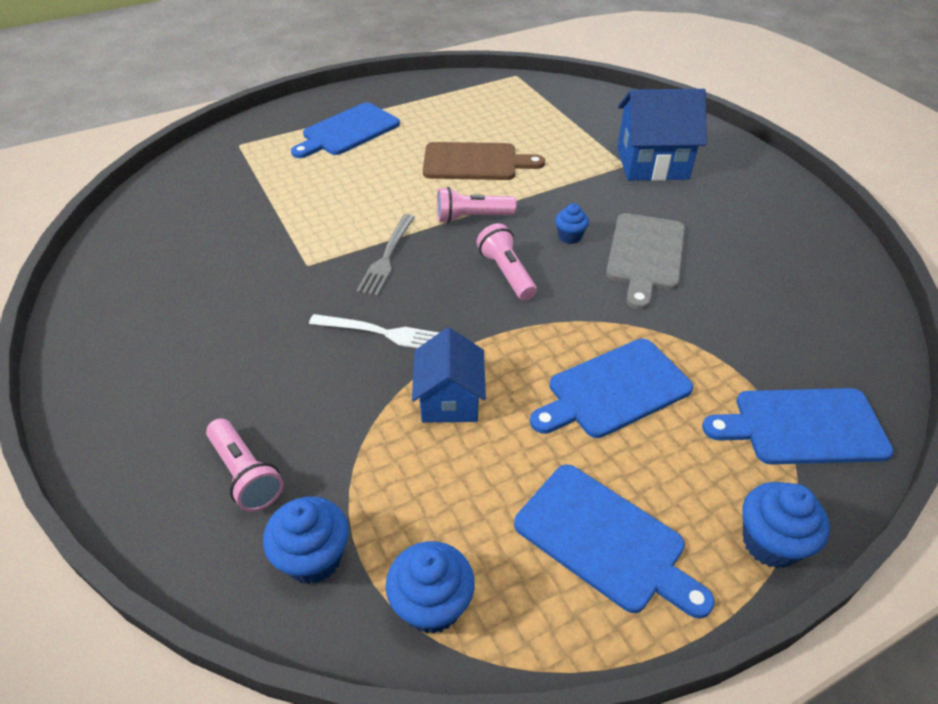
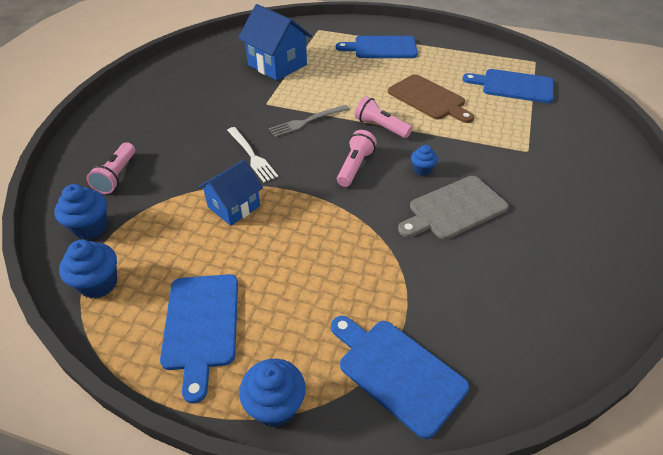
camera: 45 degrees right, 0 degrees up
(614, 390) = (318, 263): blue cutting board -> blue cutting board (514, 86)
(652, 163) = (550, 160): blue house -> blue house (277, 65)

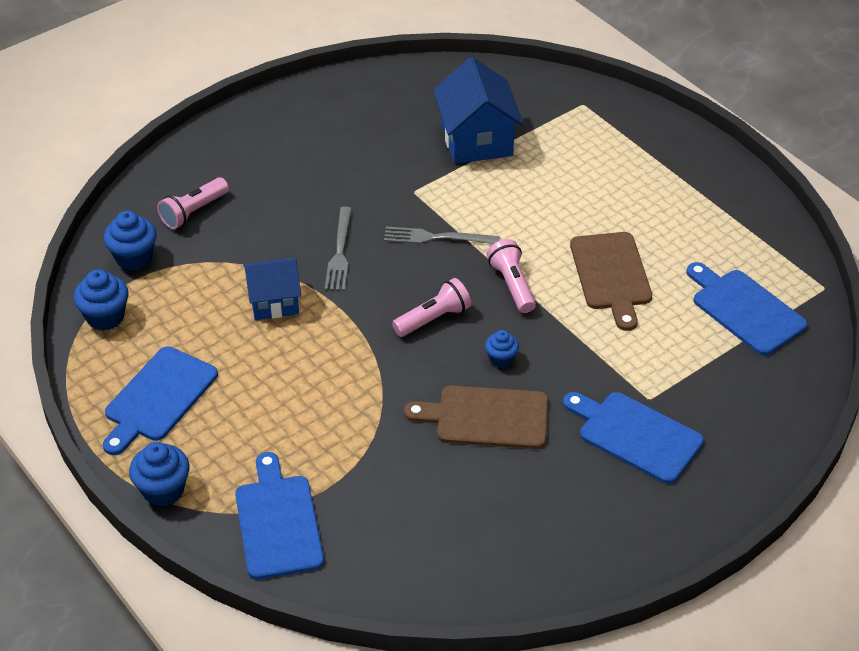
camera: 35 degrees right, 0 degrees up
(252, 156) = (339, 252): white fork -> grey fork
(382, 48) = (636, 171): blue cutting board -> blue cutting board (635, 435)
(454, 209) = (486, 417): grey cutting board -> brown cutting board

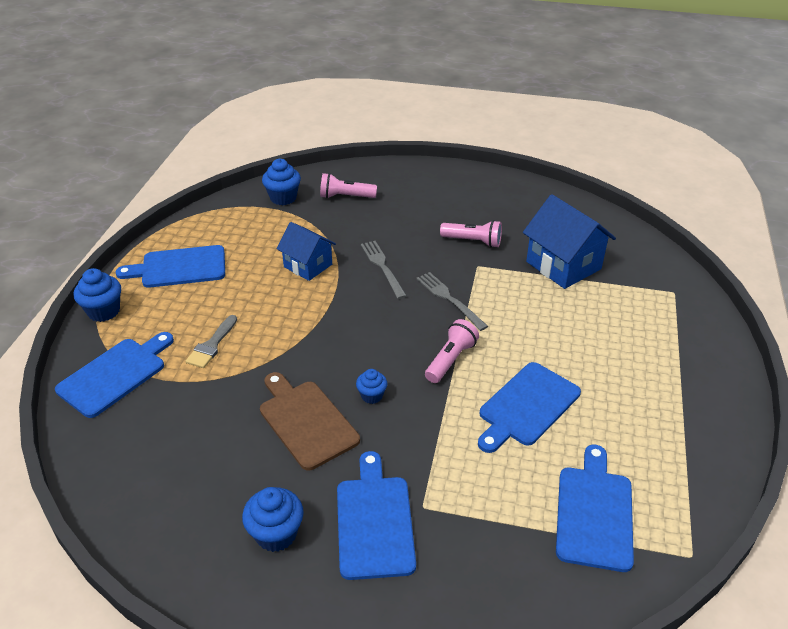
camera: 50 degrees right, 5 degrees down
(105, 317) = (225, 214): blue cupcake -> blue cupcake (276, 534)
(314, 431) = (212, 345): none -> grey brush
(339, 252) = (382, 267): grey fork -> grey fork turned 105 degrees clockwise
(433, 319) = (372, 340): pink flashlight -> pink flashlight (473, 241)
(477, 140) = (563, 265): blue house -> blue house turned 75 degrees counterclockwise
(611, 275) = (527, 406): brown cutting board -> blue cutting board

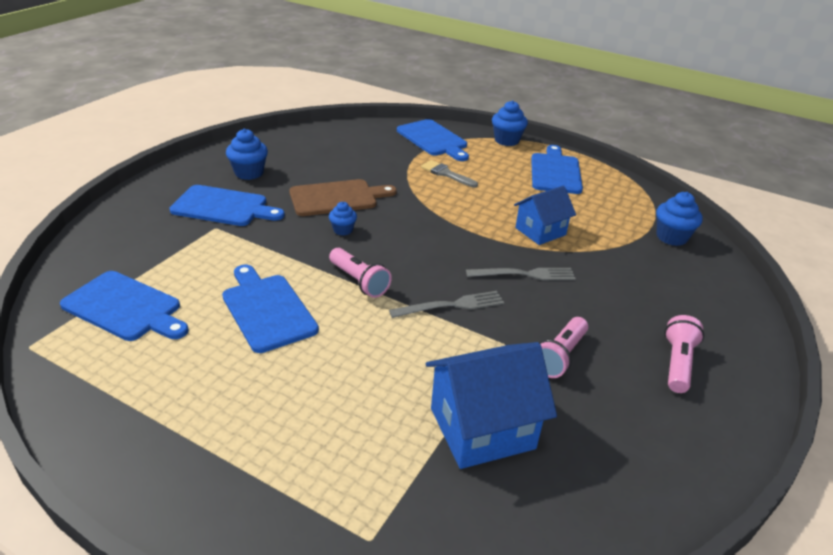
camera: 105 degrees right, 5 degrees down
(346, 197) = (674, 278): pink flashlight -> pink flashlight (677, 363)

